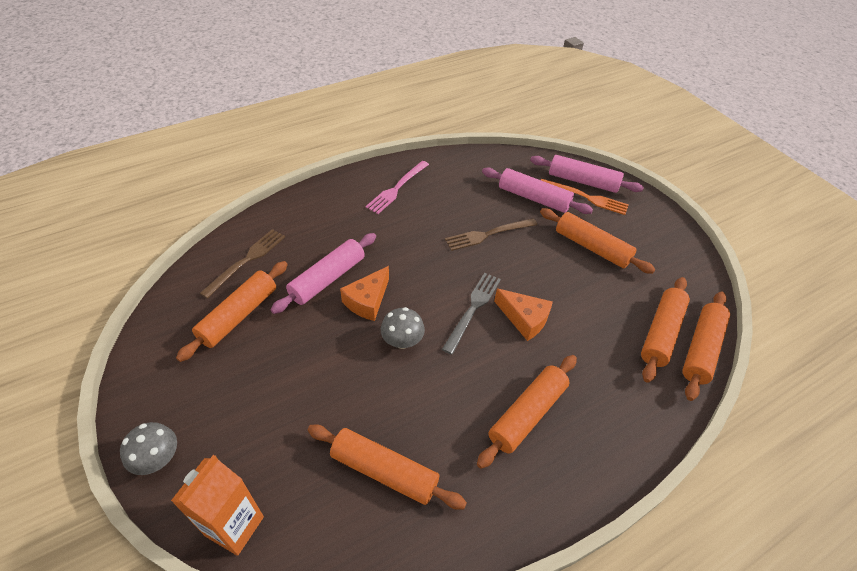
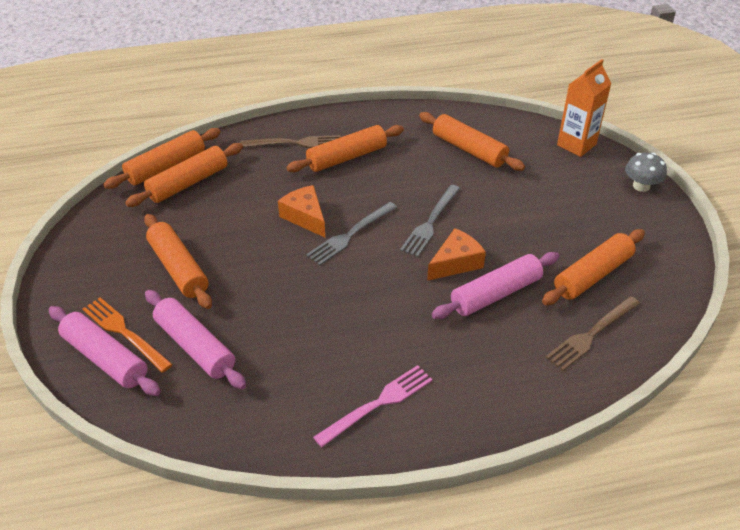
camera: 160 degrees left, 5 degrees down
(402, 341) = (430, 222): grey mushroom -> grey fork
(488, 234) = (288, 308): brown fork -> brown fork (295, 143)

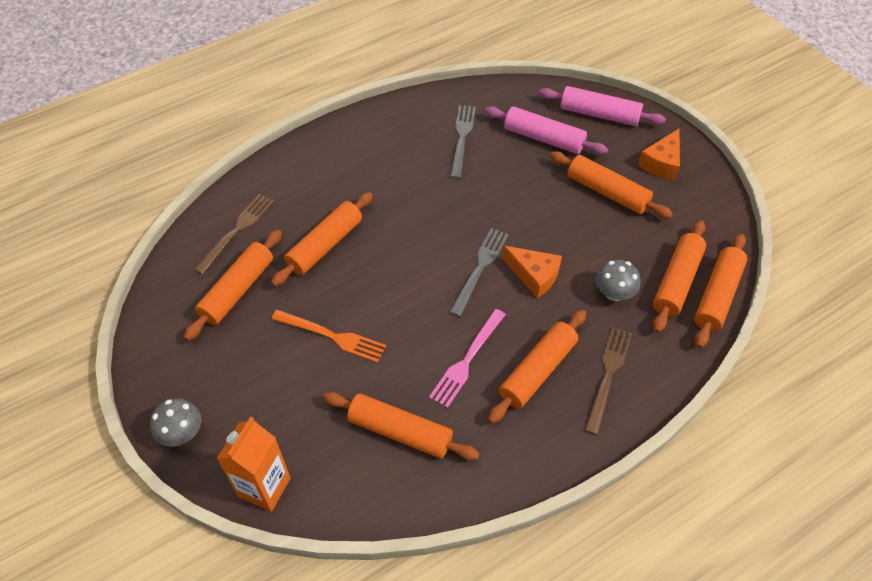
camera: 160 degrees right, 10 degrees up
(124, 332) = (603, 134): orange fork -> orange fork (332, 336)
(247, 188) = (614, 293): none -> grey mushroom
(295, 143) = (608, 375): brown fork -> brown fork turned 135 degrees clockwise
(378, 404) = (390, 137): pink fork -> pink fork (467, 360)
(430, 222) = (408, 306): grey fork -> grey fork (462, 138)
(456, 263) = (369, 266): orange cheese -> orange cheese (661, 163)
(495, 294) = (325, 245): pink rolling pin -> orange rolling pin

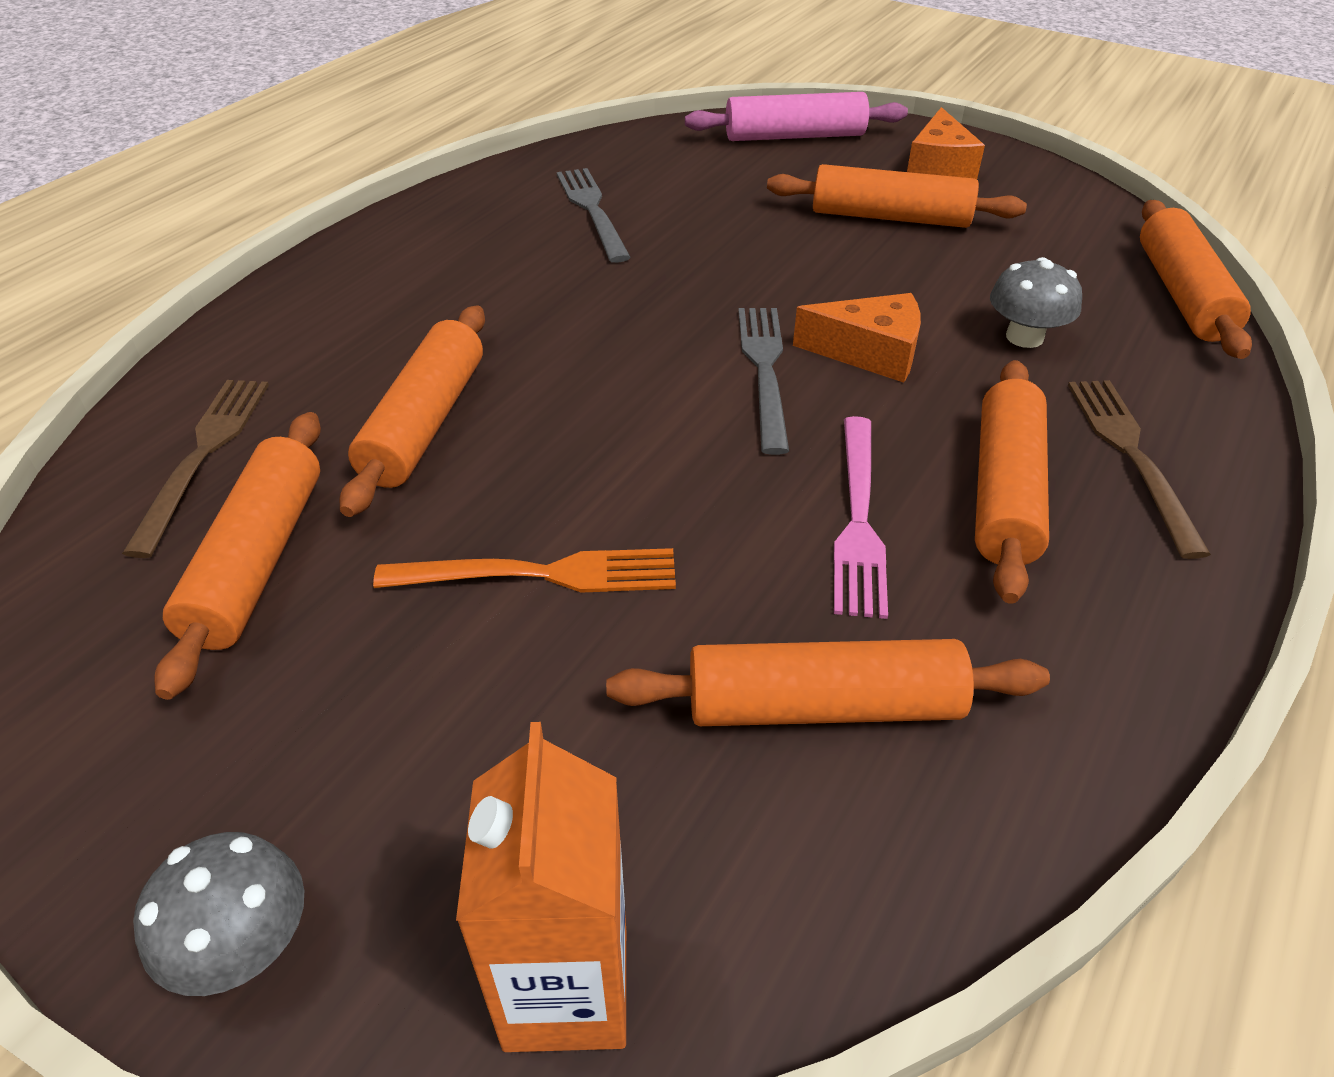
camera: 25 degrees left, 10 degrees down
(543, 138) = (731, 180): pink rolling pin -> none
(676, 282) = (1105, 294): orange rolling pin -> none

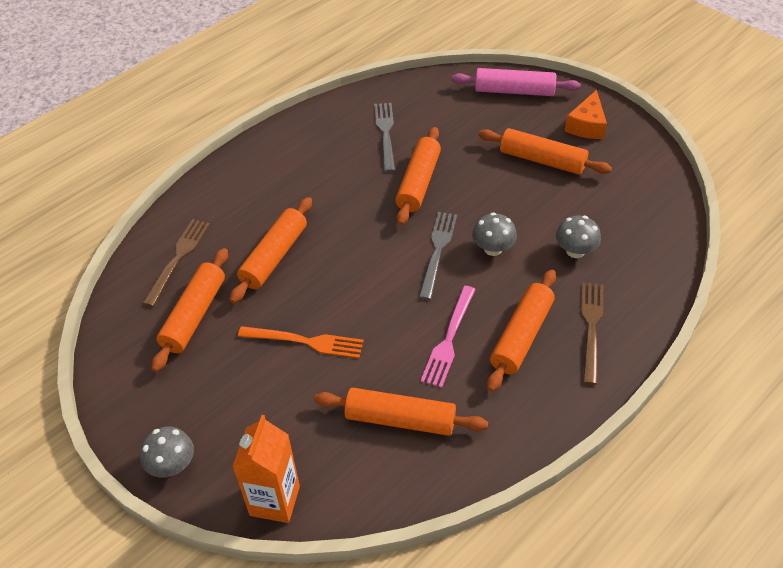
camera: 15 degrees right, 5 degrees up
(870, 353) = (493, 249): orange cheese -> grey mushroom
(1182, 294) = (674, 236): orange rolling pin -> orange rolling pin (418, 183)

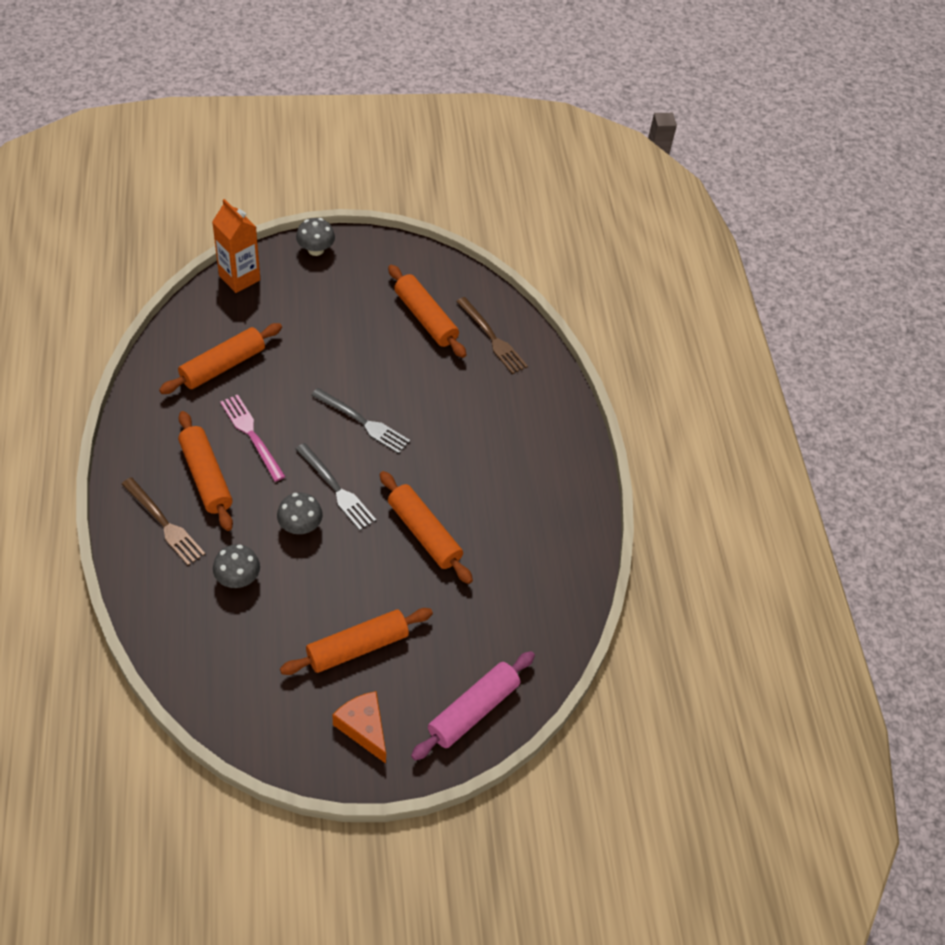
camera: 120 degrees right, 5 degrees up
(274, 257) = (437, 390): orange rolling pin -> none
(306, 342) = (337, 359): orange fork -> none
(385, 134) = (511, 556): grey fork -> grey fork (363, 422)

